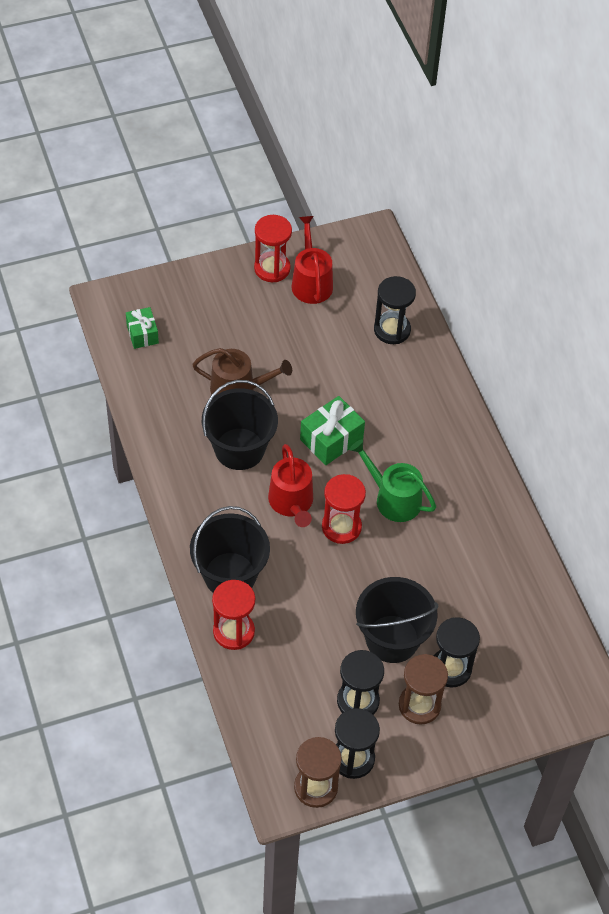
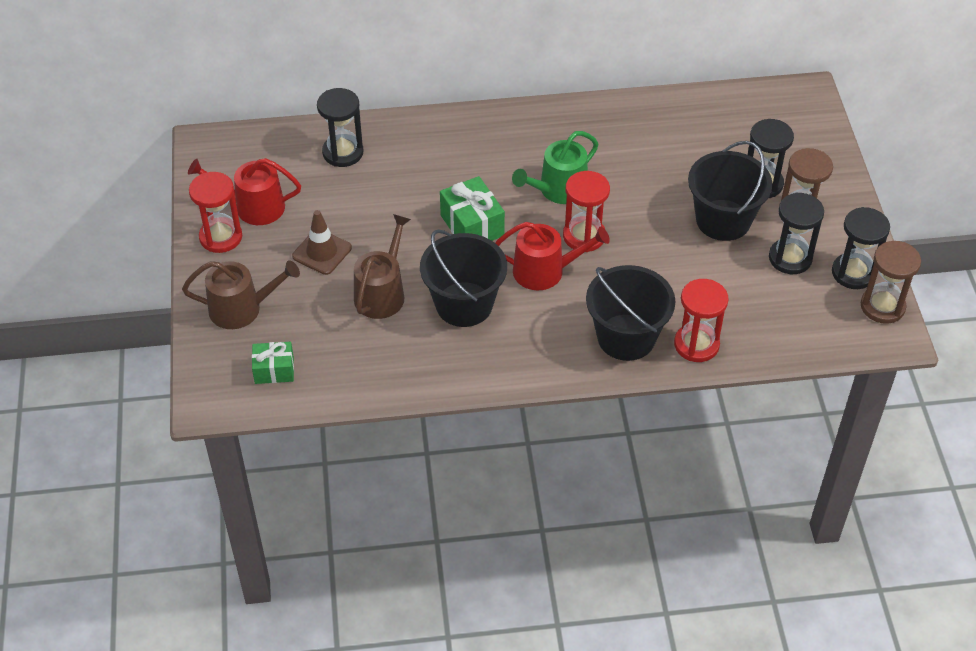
camera: 75 degrees left, 5 degrees down
(200, 299) = (241, 308): none -> brown watering can
(273, 339) = (322, 252): none -> brown traffic cone

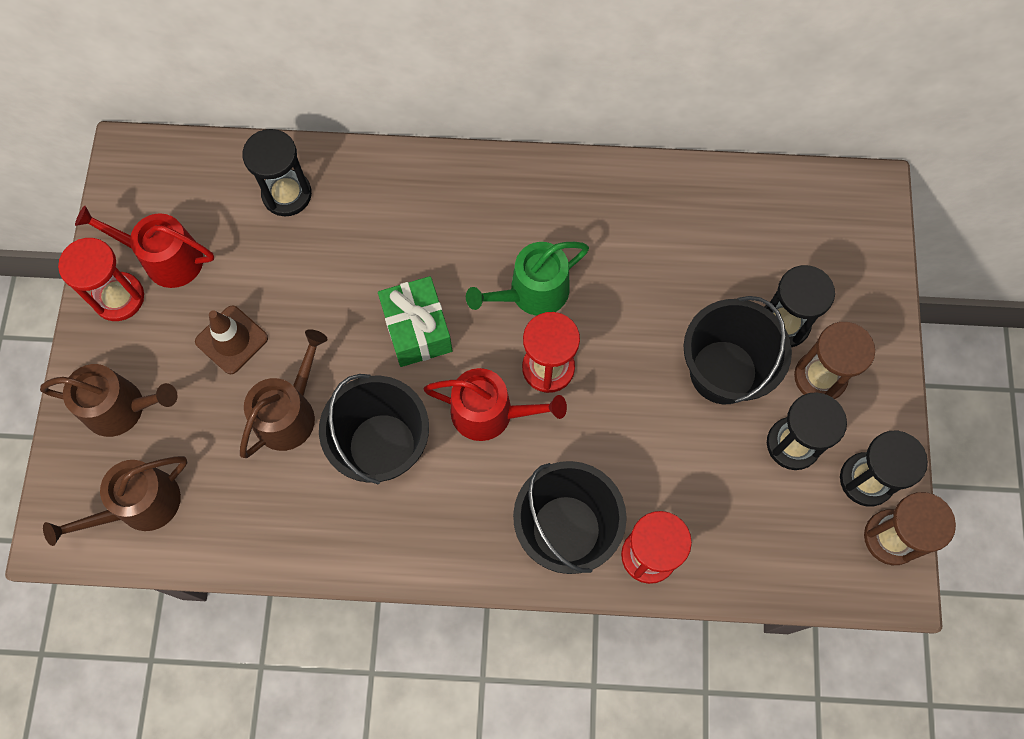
camera: 10 degrees right, 20 degrees up
(274, 370) = (140, 505): green gift -> brown watering can

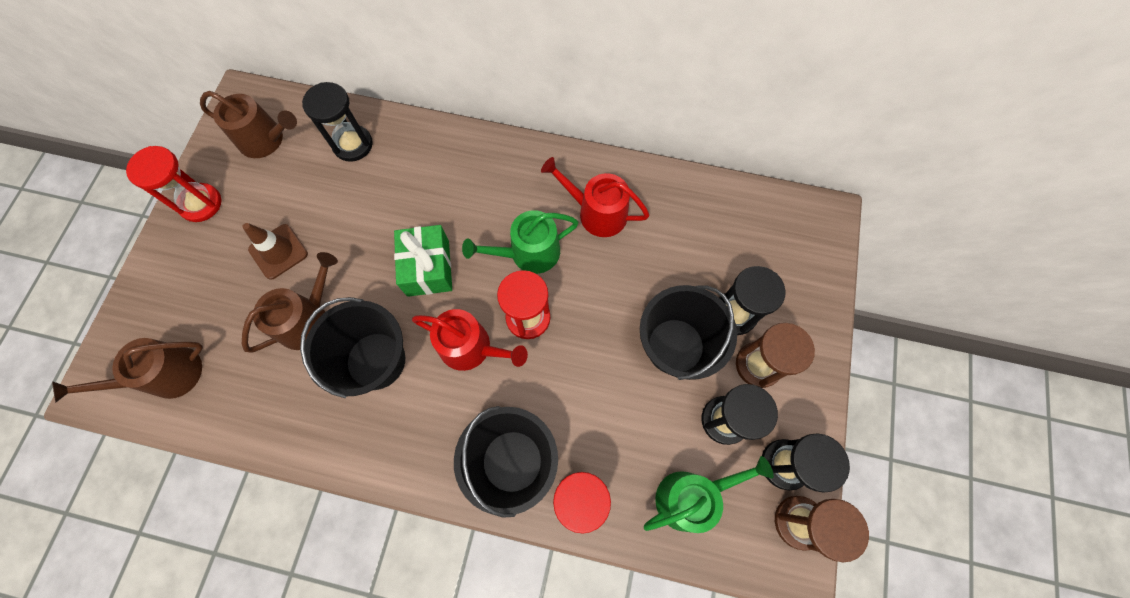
camera: 10 degrees right, 0 degrees up
(121, 408) = (176, 292): brown watering can -> brown watering can (266, 140)
(165, 259) = (245, 179): red watering can -> red watering can (597, 212)
(770, 532) = (691, 496): none -> green watering can

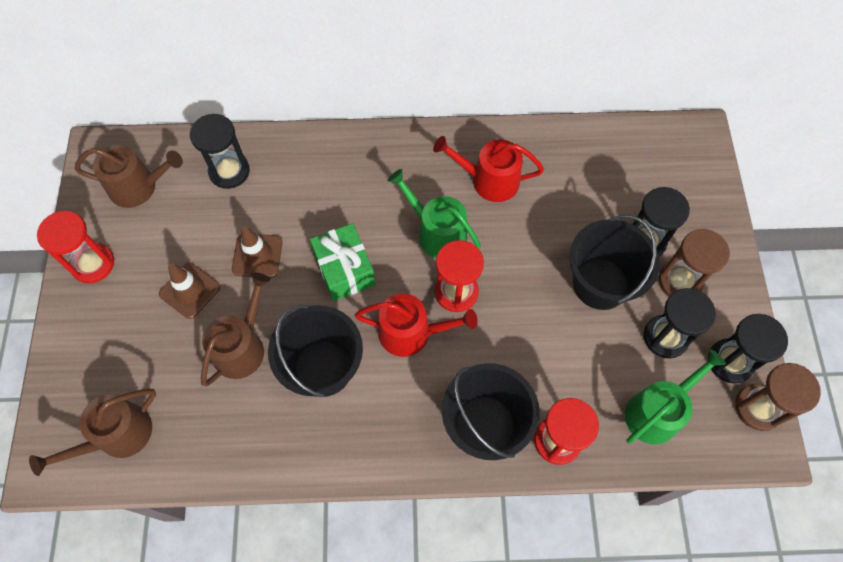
camera: 15 degrees left, 5 degrees down
(351, 233) = (257, 256): none -> brown traffic cone
(529, 253) = (437, 233): green watering can -> green watering can turned 75 degrees clockwise

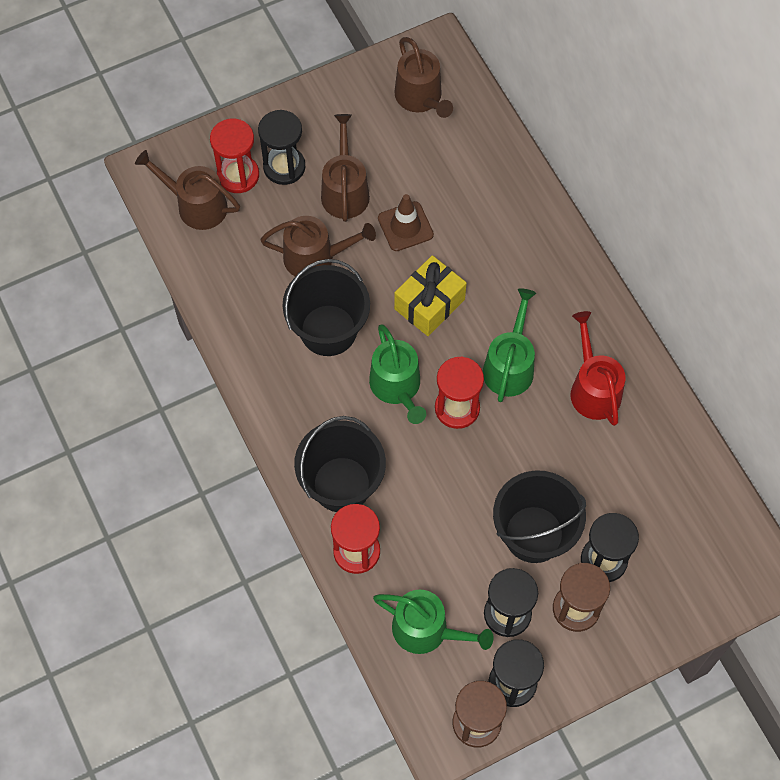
camera: 65 degrees right, 0 degrees up
(93, 264) = (330, 104): red hourglass -> red hourglass (238, 175)
(190, 290) = (345, 191): brown traffic cone -> brown watering can
(229, 171) = (477, 161): black hourglass -> black hourglass (284, 167)
(345, 270) = (429, 304): green gift -> yellow gift
(411, 333) = (397, 387): red watering can -> green watering can

